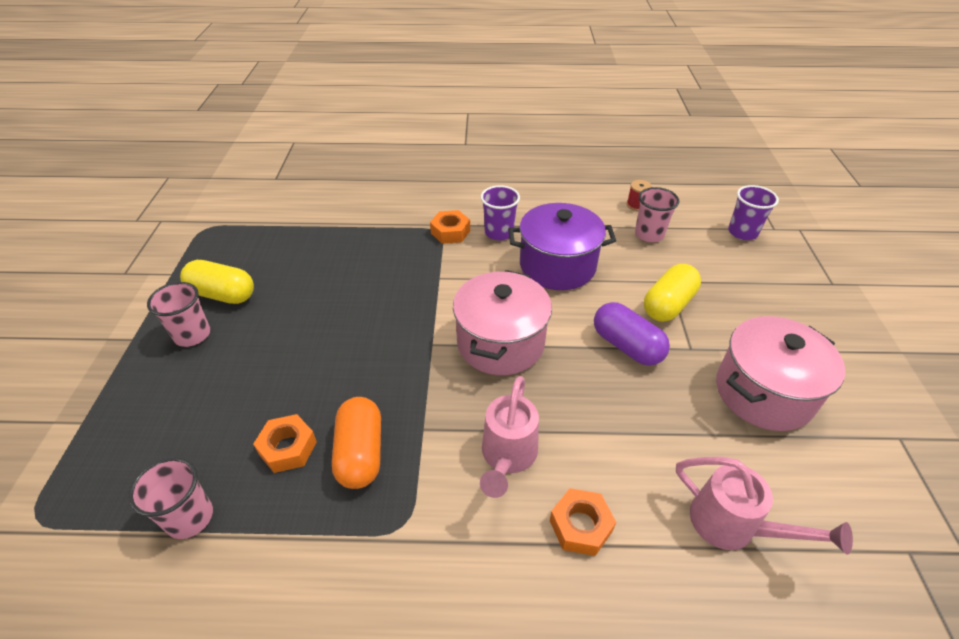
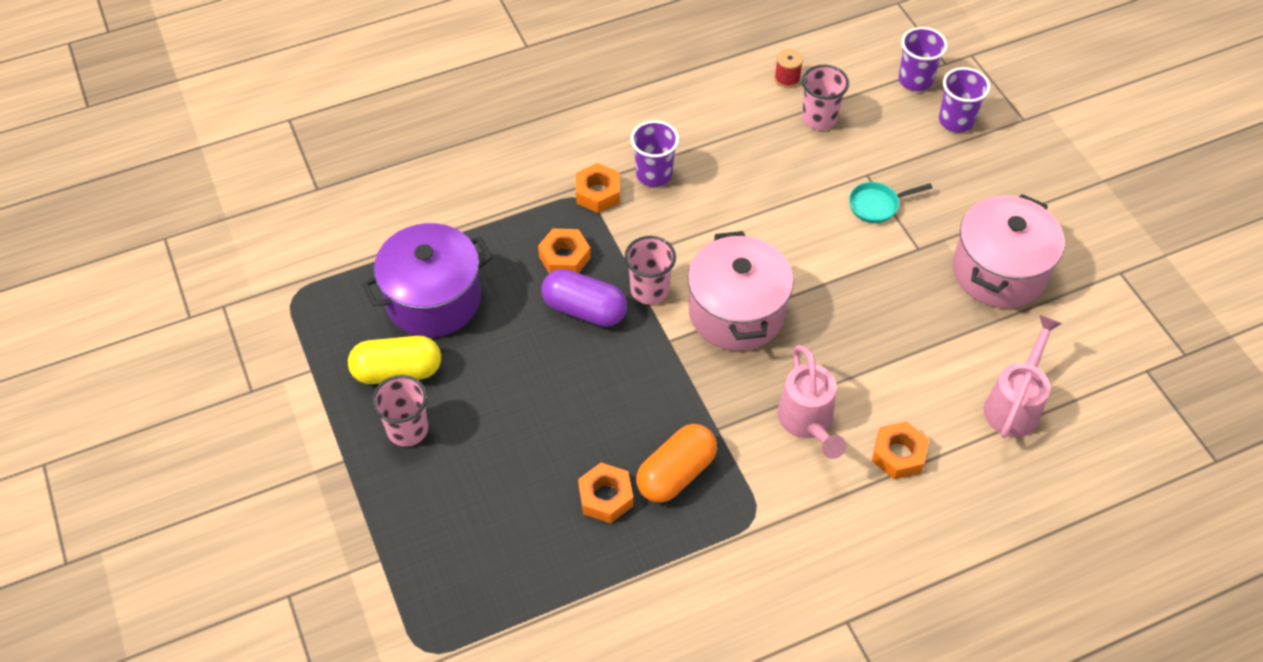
camera: 25 degrees left, 10 degrees up
(190, 518) = (567, 589): pink cup -> pink cup (649, 290)
(360, 453) = (676, 473): orange capsule -> orange capsule turned 75 degrees clockwise
(396, 263) = (564, 257): none -> orange nut
(557, 266) = (743, 197): purple pot -> purple pot (433, 299)
(626, 346) = (858, 269): purple capsule -> purple capsule (584, 309)
(668, 305) = (877, 205): yellow capsule -> turquoise pan
(733, 526) = (1015, 404): pink watering can -> pink watering can turned 75 degrees counterclockwise
(767, 267) = (956, 121): none -> purple cup

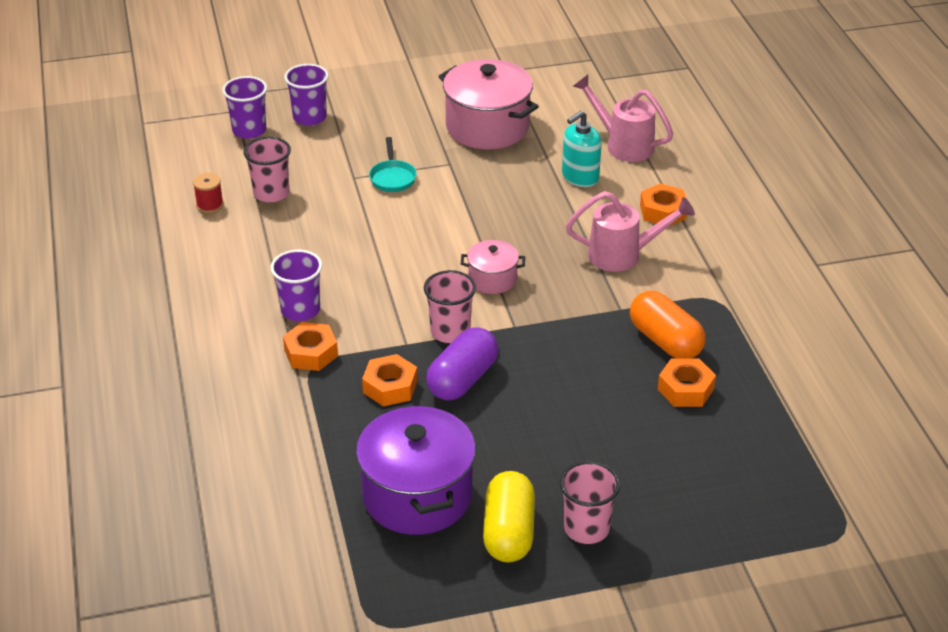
camera: 80 degrees left, 15 degrees down
(736, 312) = (492, 279): pink pot -> pink pot, size x0.51
(936, 368) = (580, 177): none -> turquoise soap dispenser

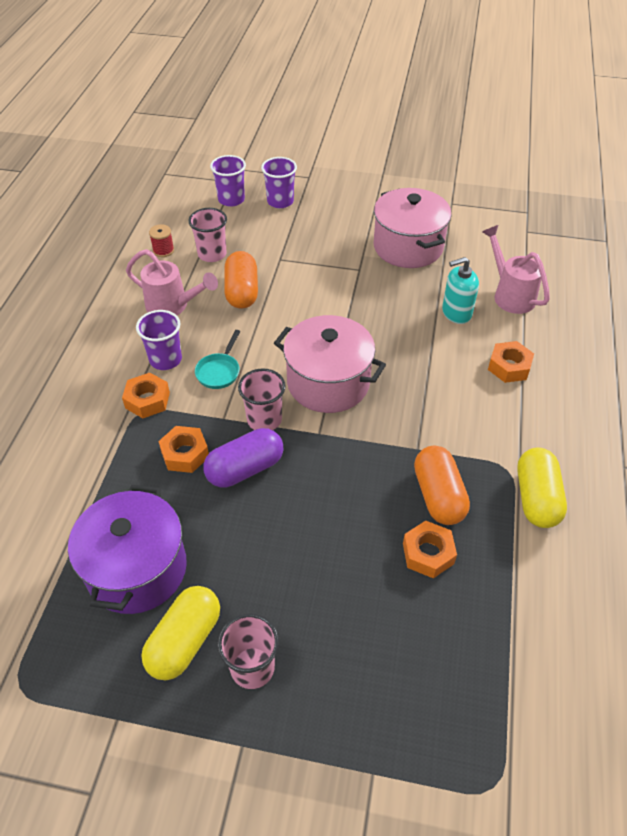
camera: 25 degrees right, 10 degrees up
(335, 221) = (242, 292): none -> orange capsule
(392, 177) = (308, 268): turquoise pan -> turquoise pan (219, 371)
(492, 279) = (328, 383): pink pot -> pink pot, size x1.95
(623, 255) = (450, 397): pink watering can -> pink watering can (172, 306)
(754, 314) = (536, 498): none -> yellow capsule

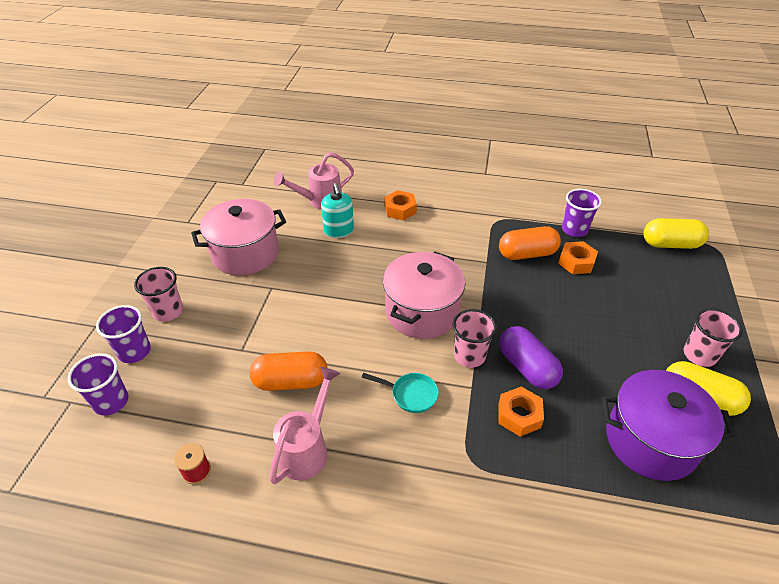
camera: 90 degrees left, 5 degrees down
(147, 400) = (455, 457): orange nut -> none
(165, 359) = (394, 446): purple cup -> purple cup (574, 229)
(212, 254) = (218, 415): pink cup -> pink cup (168, 311)
(536, 498) = (518, 210): yellow capsule -> yellow capsule (670, 244)

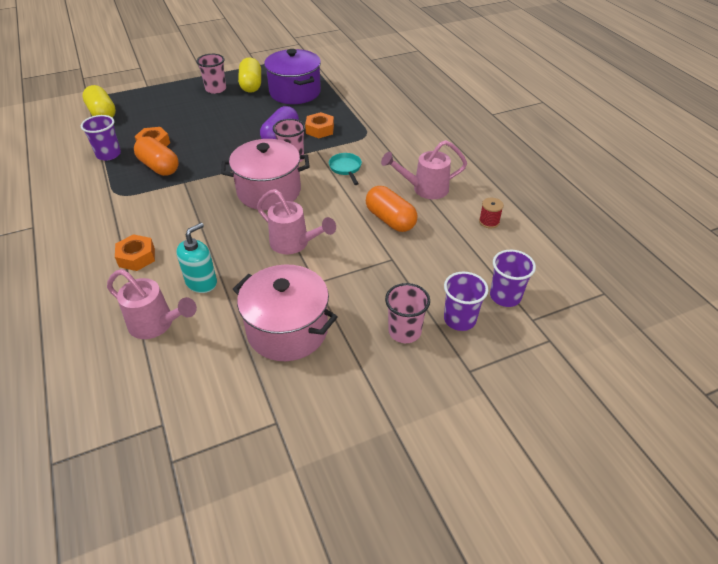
camera: 125 degrees left, 0 degrees up
(329, 296) = (294, 244): none -> pink watering can

